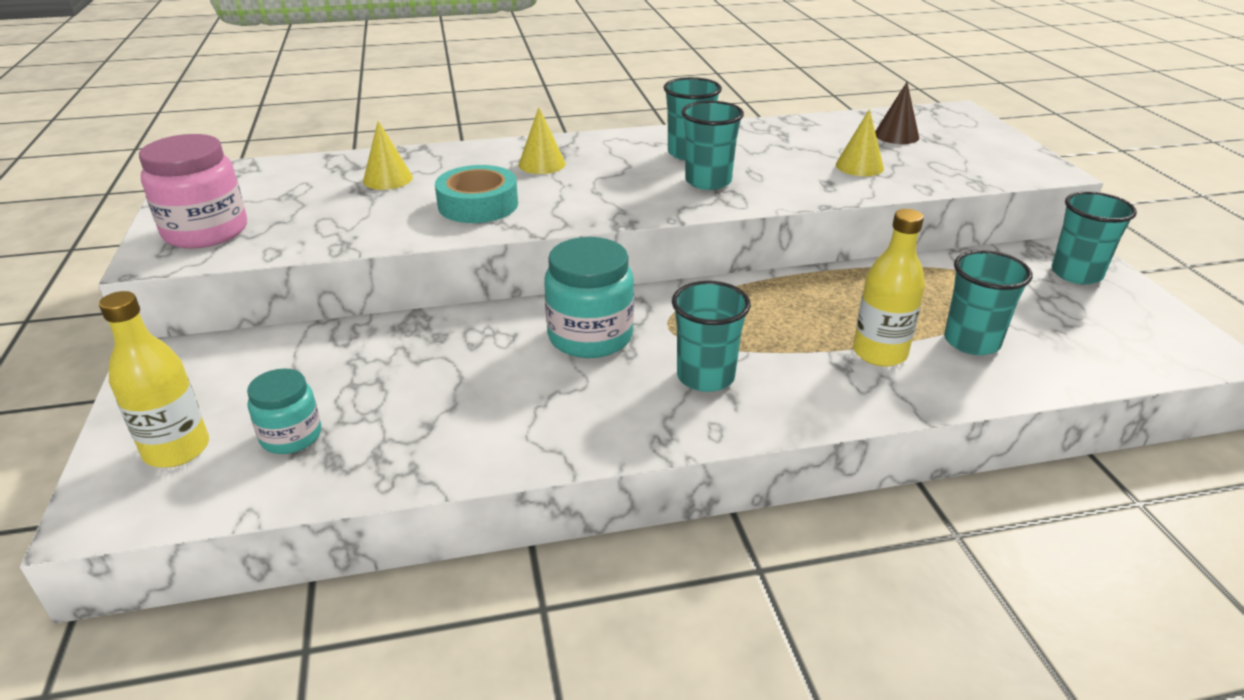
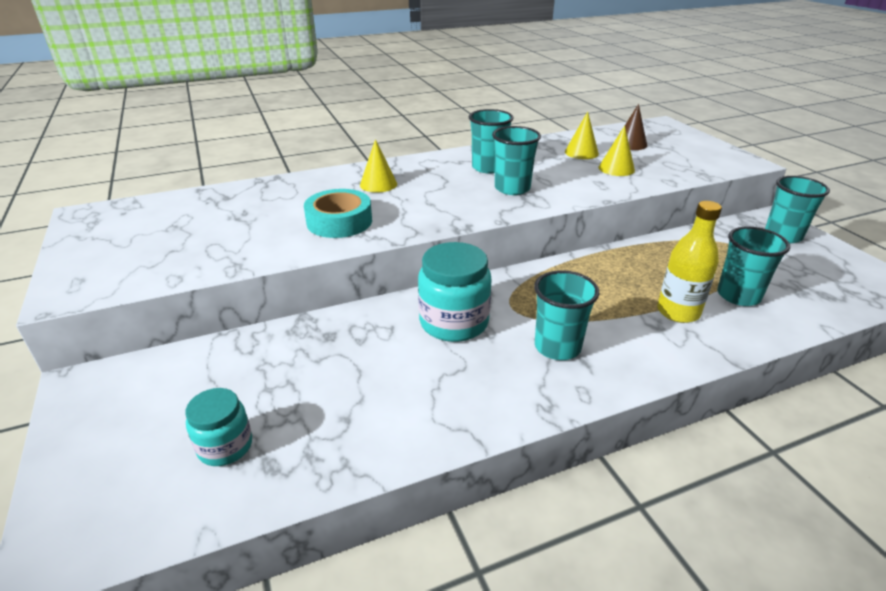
camera: 10 degrees left, 0 degrees up
(177, 449) = (119, 475): yellow bottle -> none
(206, 232) = (108, 265): pink jar -> none
(388, 179) = (256, 206): yellow cone -> yellow cone (581, 152)

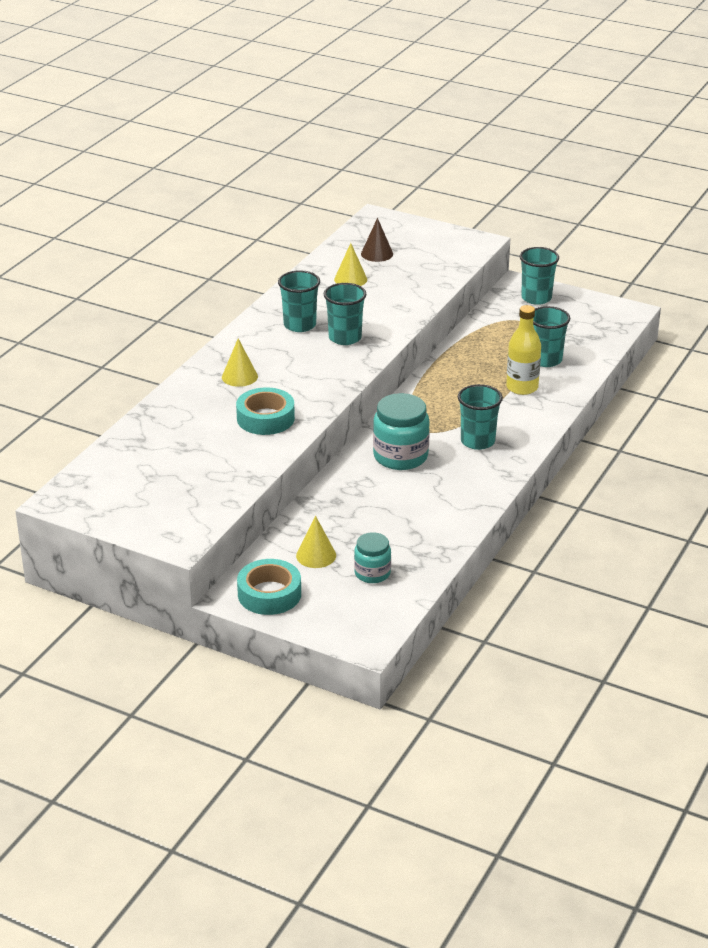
camera: 40 degrees left, 0 degrees up
(107, 403) = (269, 594): none -> turquoise tape
(616, 168) = (395, 286): yellow cone -> yellow cone (316, 555)

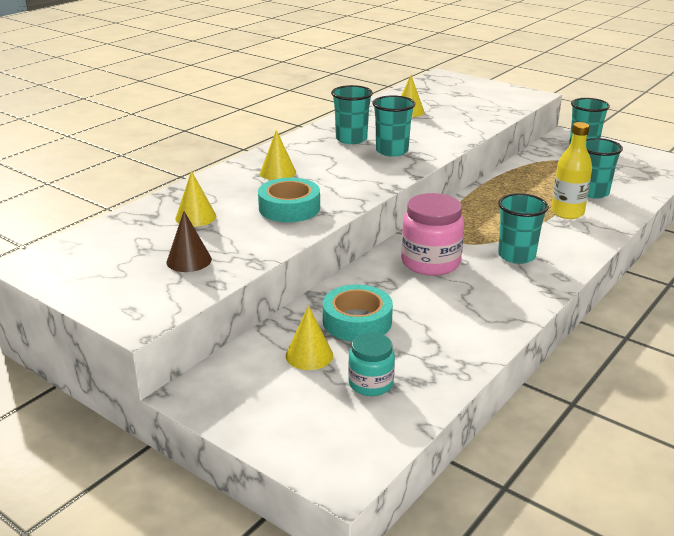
camera: 10 degrees right, 5 degrees down
(182, 437) = (195, 217): none -> yellow cone
(269, 594) = (238, 395): turquoise tape -> turquoise tape (357, 321)
(377, 254) = (437, 97): brown cone -> brown cone (189, 260)
(400, 456) = (430, 262): turquoise jar -> pink jar

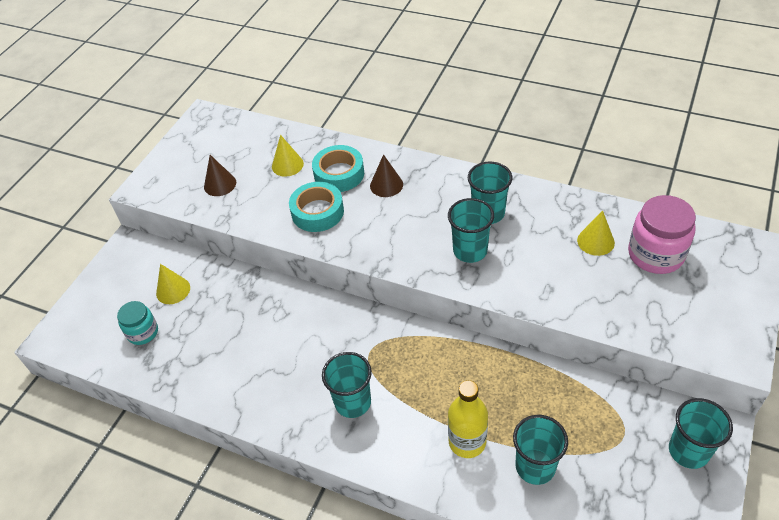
camera: 80 degrees right, 20 degrees up
(278, 172) = (386, 185): yellow cone -> brown cone
(357, 321) = (220, 307): turquoise tape -> turquoise tape (339, 174)
(430, 262) = (322, 336): pink jar -> pink jar (655, 254)

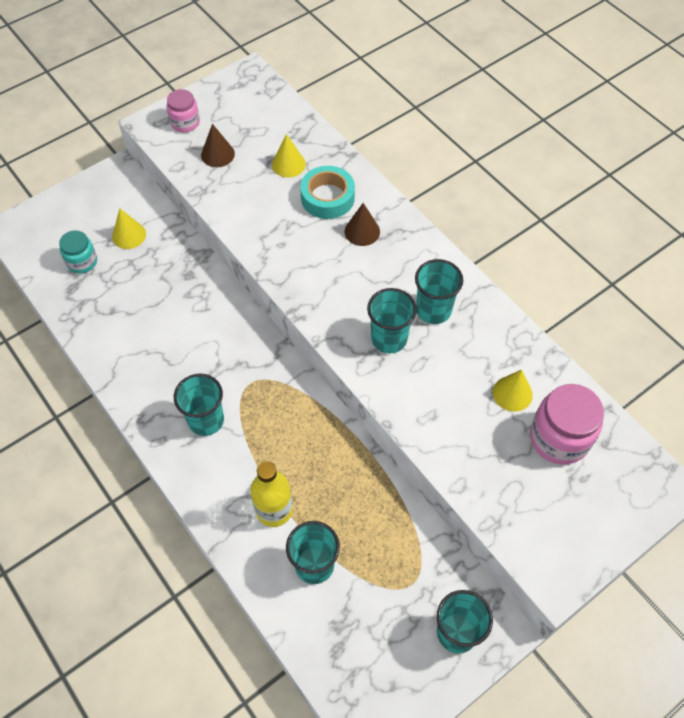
camera: 25 degrees right, 10 degrees up
(173, 174) = (185, 123): none -> pink jar
(317, 212) = (282, 227): turquoise tape -> none

